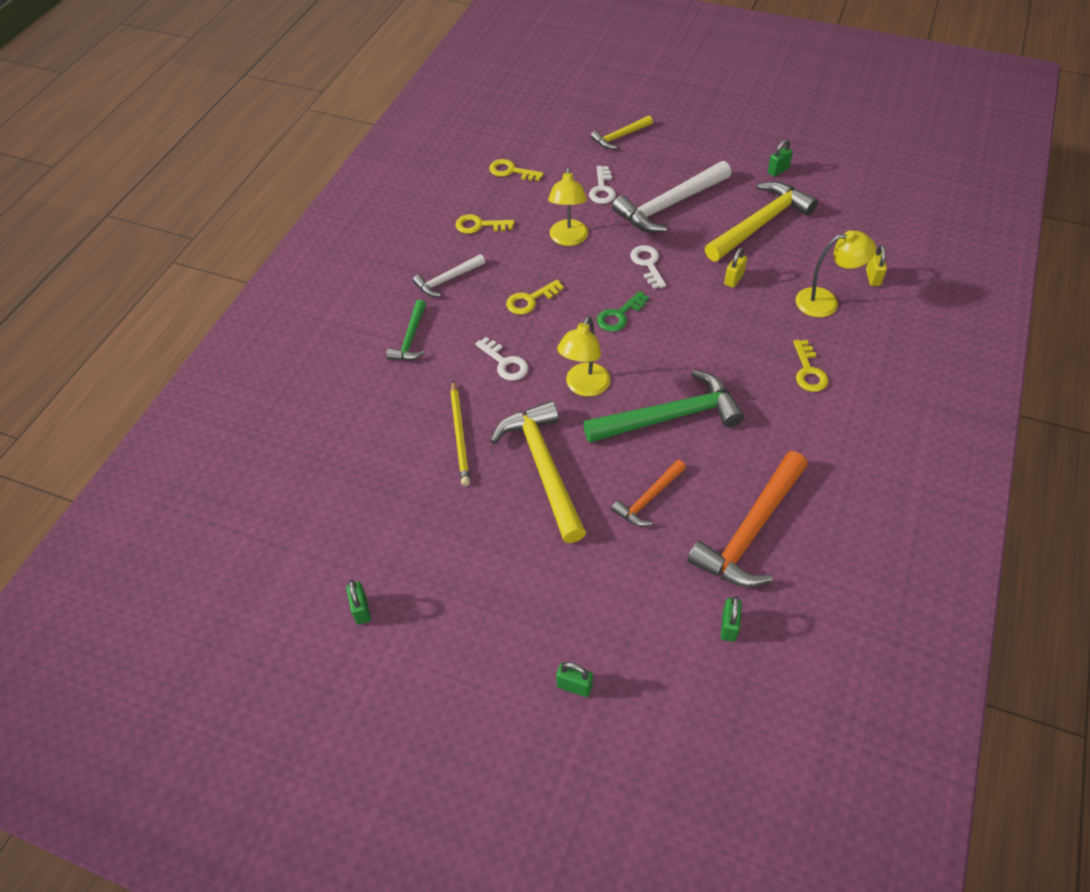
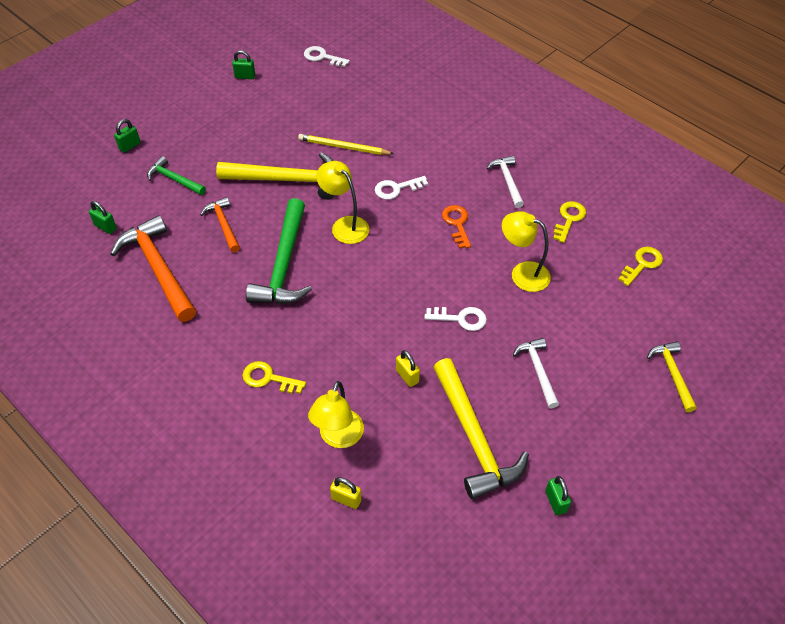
camera: 110 degrees right, 0 degrees up
(410, 339) = (452, 145): green hammer -> green hammer (174, 179)
(530, 300) = (457, 224): yellow key -> orange key
(602, 189) = (586, 325): white key -> white key (322, 57)
(619, 315) = (408, 274): green key -> none
(669, 205) = (538, 370): white hammer -> white hammer, size x0.54

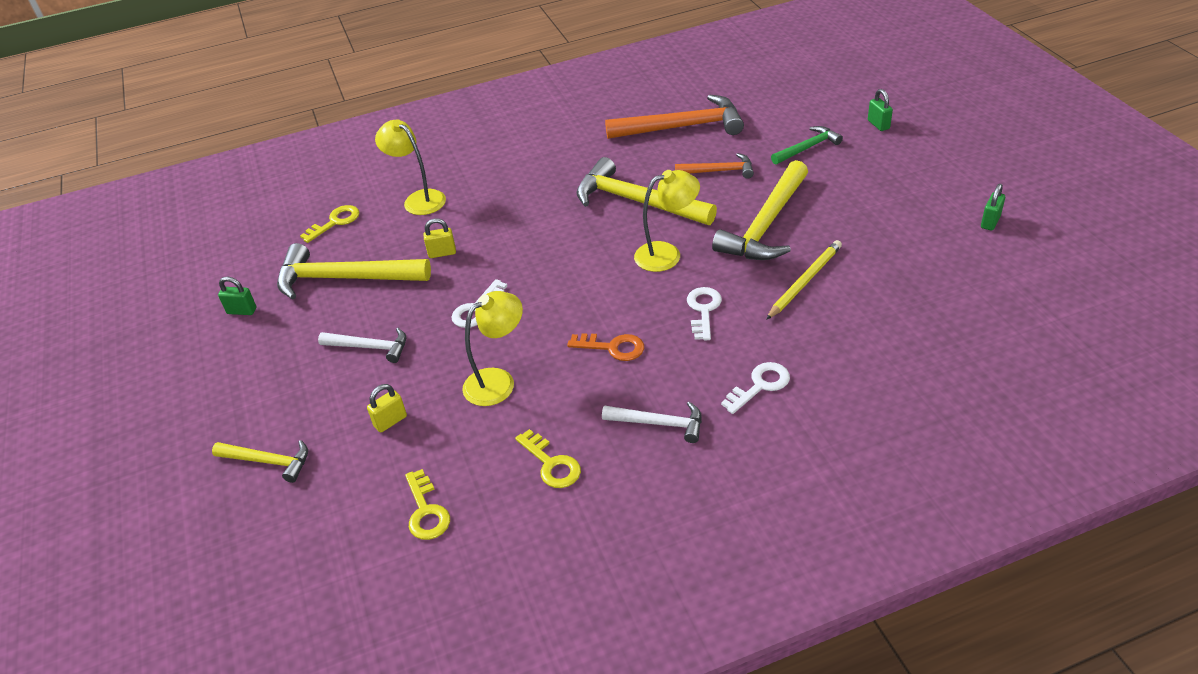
camera: 120 degrees right, 10 degrees down
(105, 227) = (757, 103): green padlock -> none
(269, 378) = (509, 172): yellow key -> yellow key (335, 222)
(284, 265) = (637, 201): green hammer -> yellow hammer
(322, 57) = (1020, 302): white key -> white key (760, 386)
(346, 499) = (362, 193): yellow padlock -> yellow padlock (390, 421)

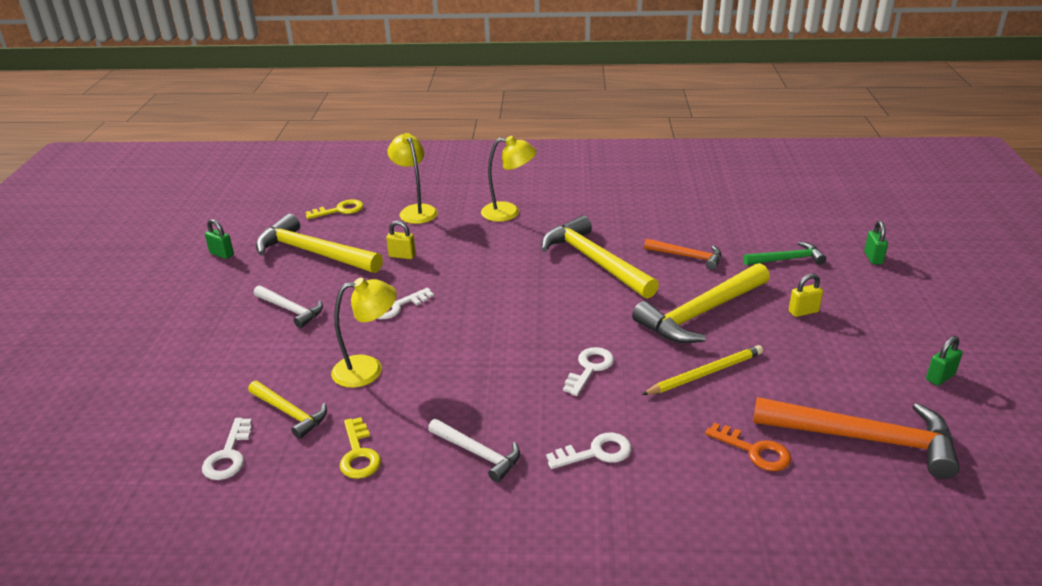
camera: 20 degrees right, 10 degrees down
(268, 462) = (147, 371): yellow hammer -> yellow hammer (289, 413)
(390, 421) = (260, 372): yellow padlock -> yellow padlock (803, 312)
(426, 511) = (229, 455): yellow key -> white key
(612, 347) = (484, 374): orange key -> orange key (754, 451)
(667, 254) = (590, 311): yellow lamp -> yellow lamp (509, 212)
(682, 127) = (678, 213): orange hammer -> orange hammer (864, 439)

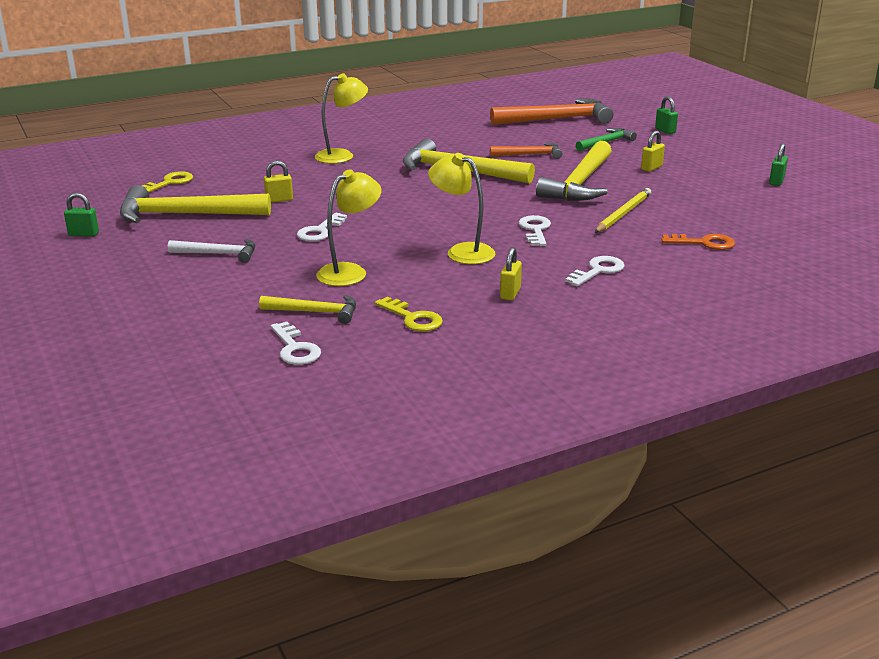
camera: 30 degrees left, 5 degrees down
(415, 211) = (249, 170): yellow lamp -> yellow lamp (462, 251)
(478, 453) = (510, 293): white hammer -> yellow padlock
(864, 439) = (765, 221): orange hammer -> orange hammer (557, 119)

